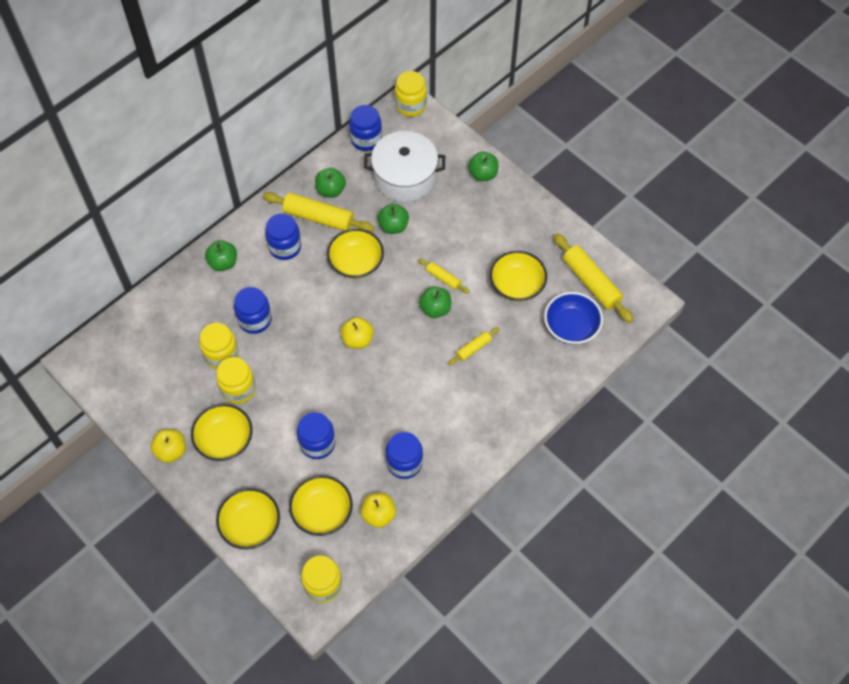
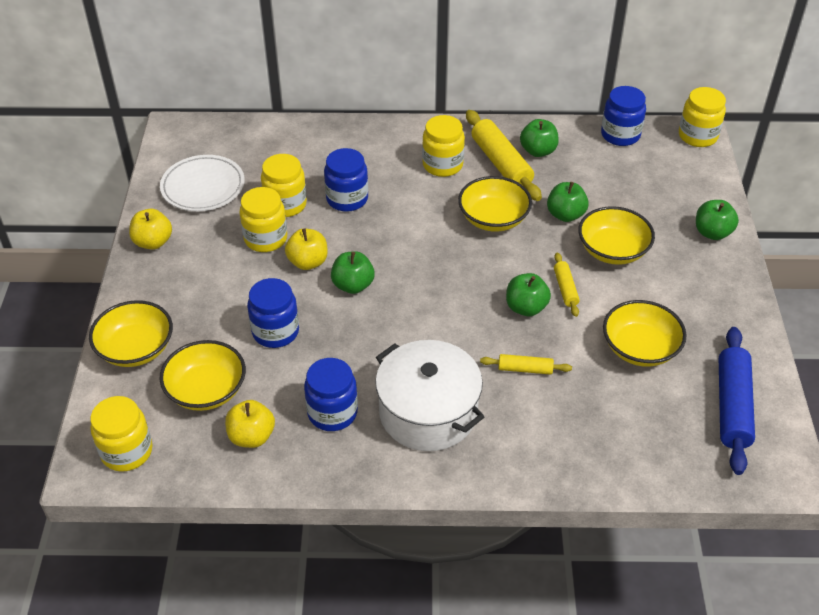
camera: 45 degrees right, 15 degrees down
(153, 386) = (203, 187): none -> white plate
(223, 263) = (374, 141): green apple -> green apple (353, 285)
(224, 440) = (204, 267): yellow bowl -> yellow bowl (612, 250)
(285, 247) = (442, 165): blue jar -> yellow jar
(357, 339) = (418, 278): yellow apple -> yellow apple (308, 262)
(405, 177) = (624, 185): white pot -> white pot (428, 412)
(571, 326) = (660, 430): blue bowl -> none
(591, 282) = (732, 406): yellow rolling pin -> blue rolling pin

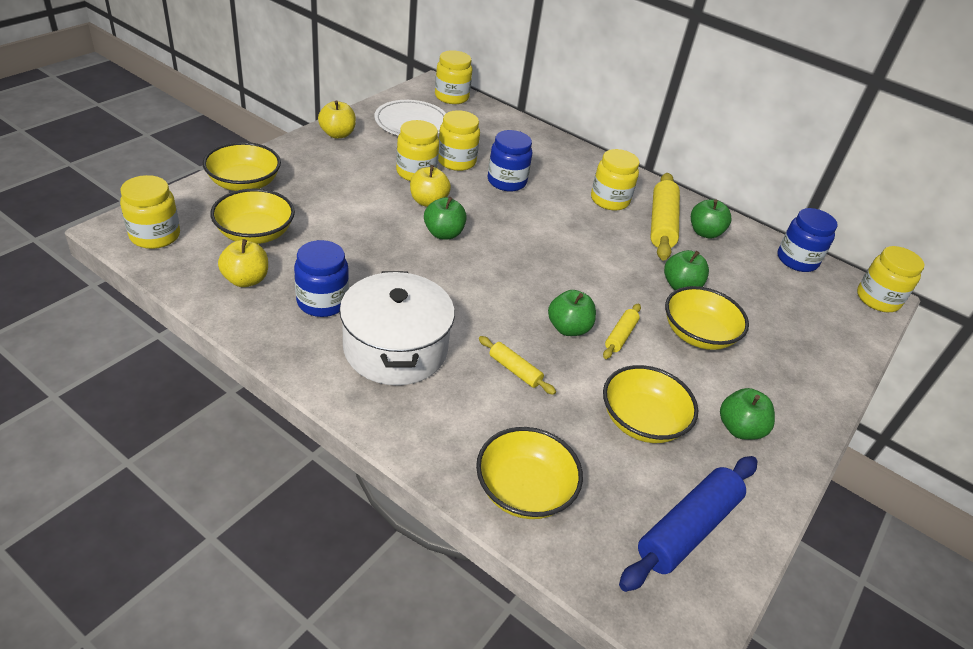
camera: 30 degrees right, 5 degrees down
(204, 133) = (451, 97): none -> yellow jar
(275, 332) = (349, 228): blue jar -> none
(493, 218) = (612, 255): yellow bowl -> yellow bowl (524, 490)
(712, 233) = (817, 377): green apple -> green apple (739, 429)

